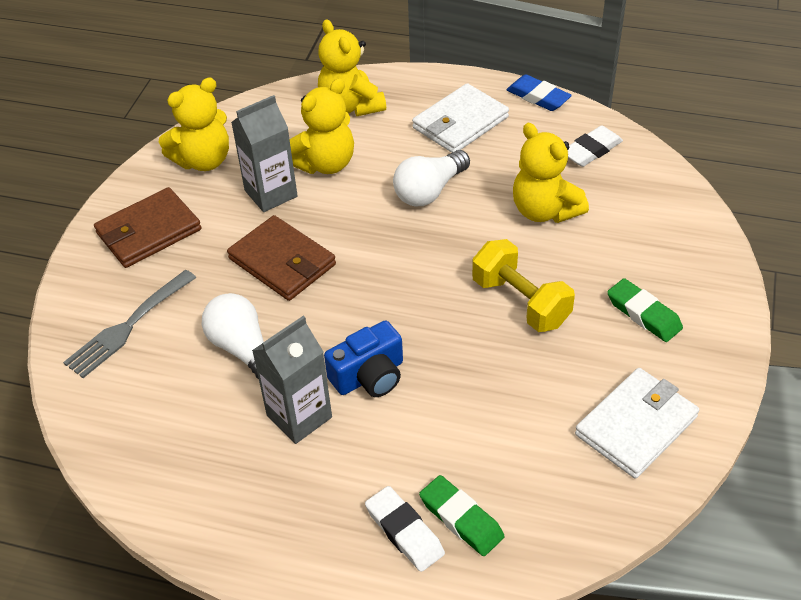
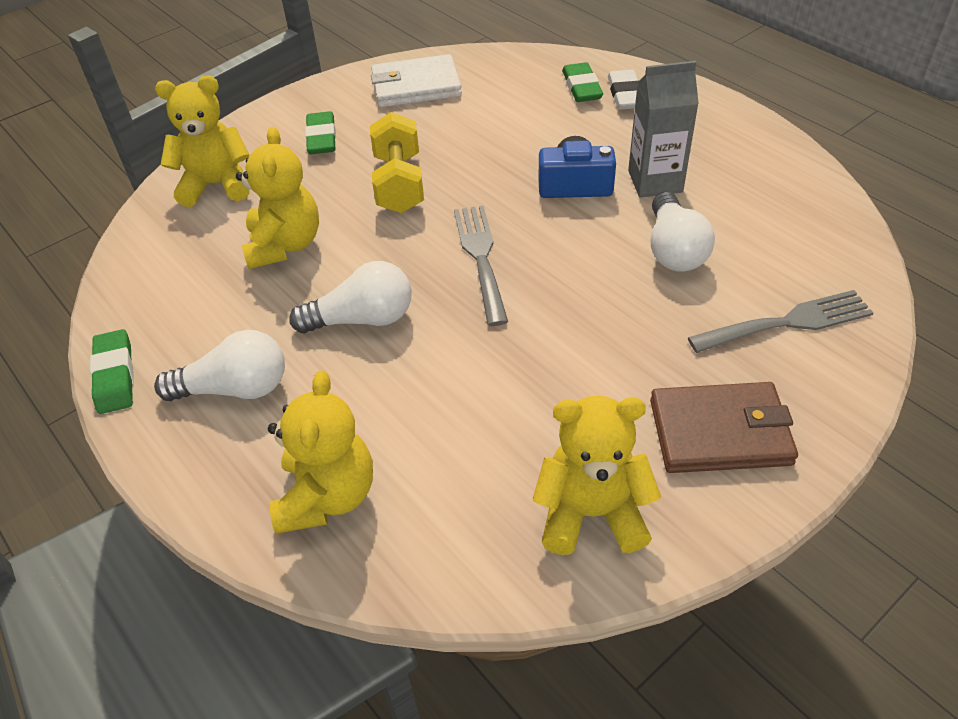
camera: 145 degrees left, 0 degrees up
(271, 193) = (535, 408): grey carton -> none
(282, 262) = (580, 316): brown wallet -> none
(325, 164) = (439, 417): yellow teddy bear -> yellow teddy bear (216, 185)
(390, 270) = (480, 258): none -> grey fork
(460, 123) = (235, 388): white wallet -> white light bulb
(538, 97) = (115, 376): blue eraser -> green eraser
(591, 150) = (162, 282): white eraser -> none

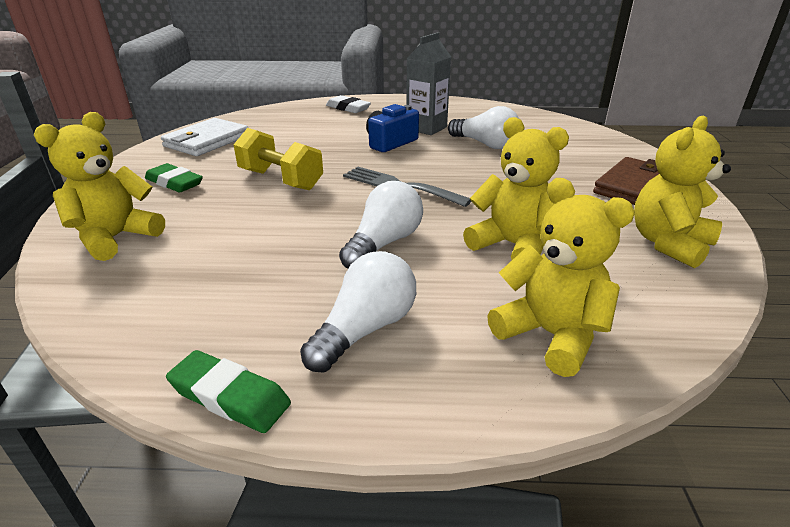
camera: 50 degrees left, 15 degrees down
(284, 245) = (248, 239): yellow teddy bear -> yellow teddy bear (512, 245)
(581, 87) = (318, 112): green eraser -> none
(787, 322) = (577, 145): grey fork -> none

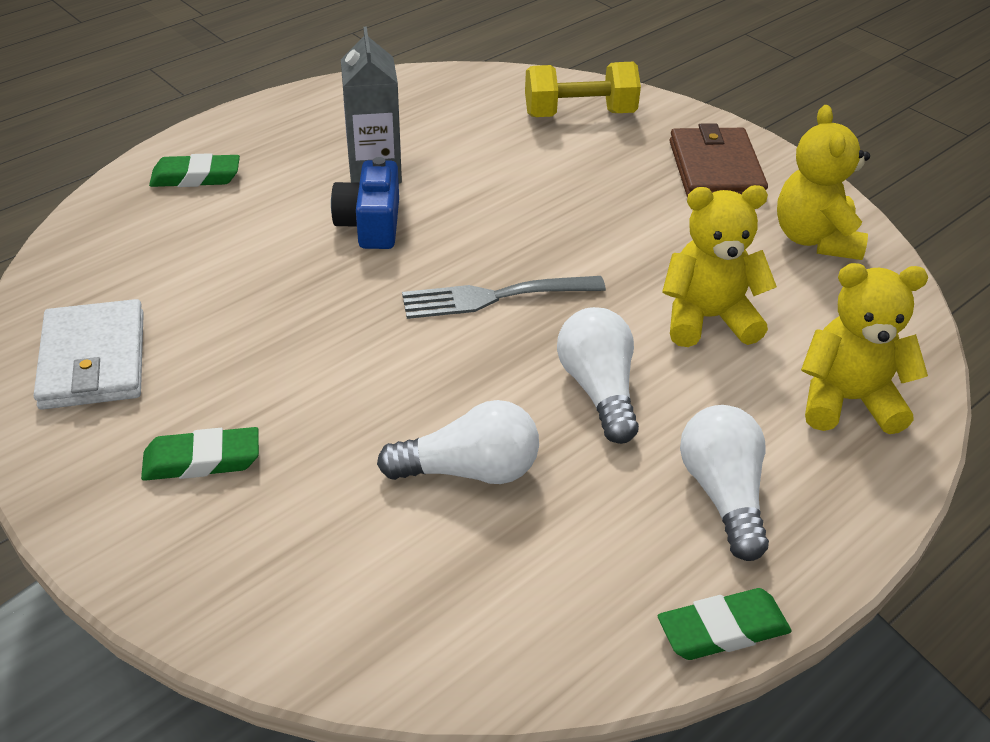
camera: 45 degrees left, 10 degrees up
(116, 238) = (300, 583): yellow teddy bear -> none
(281, 180) = (339, 369): yellow dumbbell -> yellow dumbbell (579, 114)
(348, 108) = (196, 177): white eraser -> green eraser
(485, 144) = (488, 170): white light bulb -> white light bulb (469, 470)

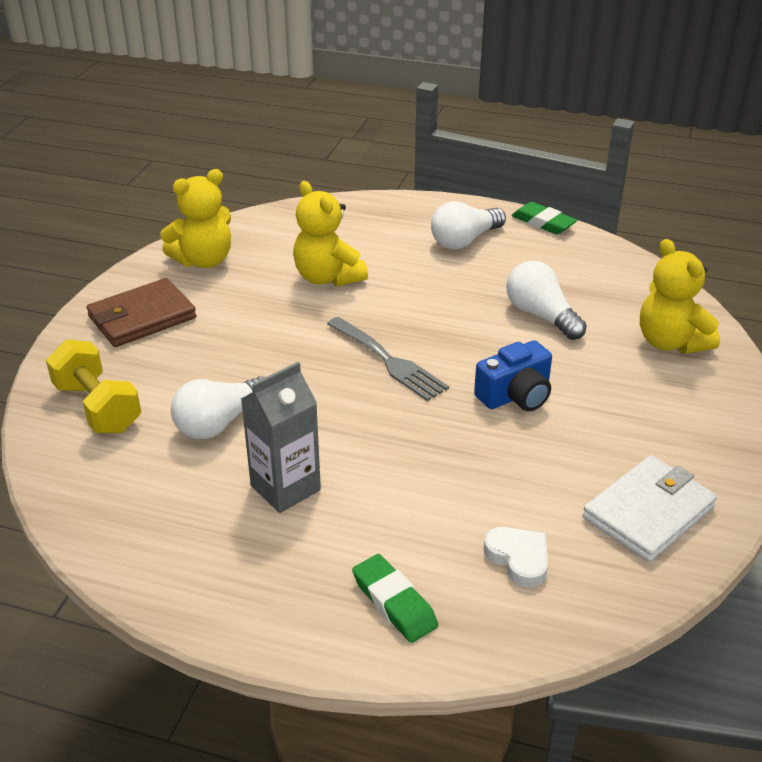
camera: 120 degrees left, 5 degrees down
(153, 254) = (518, 558): none -> white heart
(202, 460) = (654, 411): green eraser -> none
(370, 224) = (362, 454): blue camera -> blue camera (515, 395)
(599, 390) = (432, 295): white light bulb -> white light bulb (220, 422)
(847, 400) = (355, 222): yellow teddy bear -> yellow teddy bear (670, 342)

